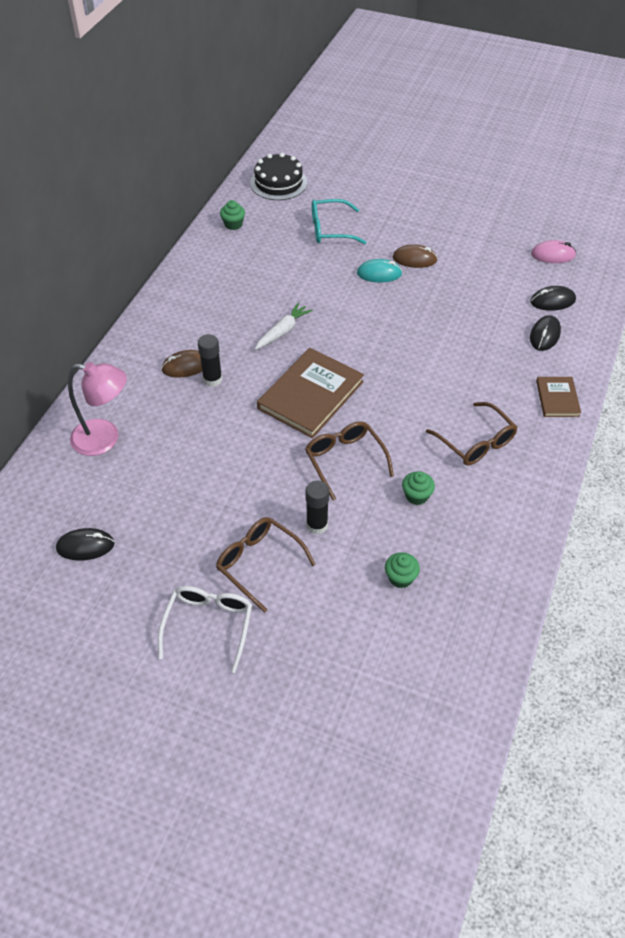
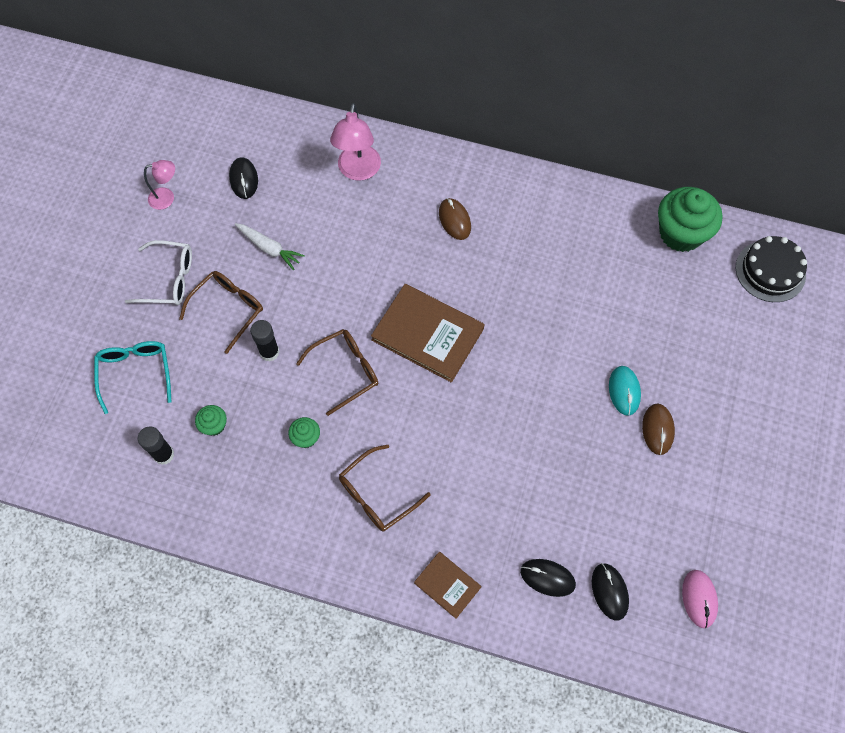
camera: 85 degrees right, 15 degrees up
(90, 629) = (167, 198): none -> pink lamp
(212, 379) = (439, 245): black glue stick -> black glue stick (164, 454)
(233, 224) = (681, 233): green cupcake -> green cupcake, size x2.17
(283, 331) = (515, 300): white carrot -> white carrot (269, 248)
(330, 229) = (693, 334): turquoise glasses -> turquoise glasses (135, 373)
(557, 398) = (447, 585): brown book -> brown book turned 45 degrees clockwise

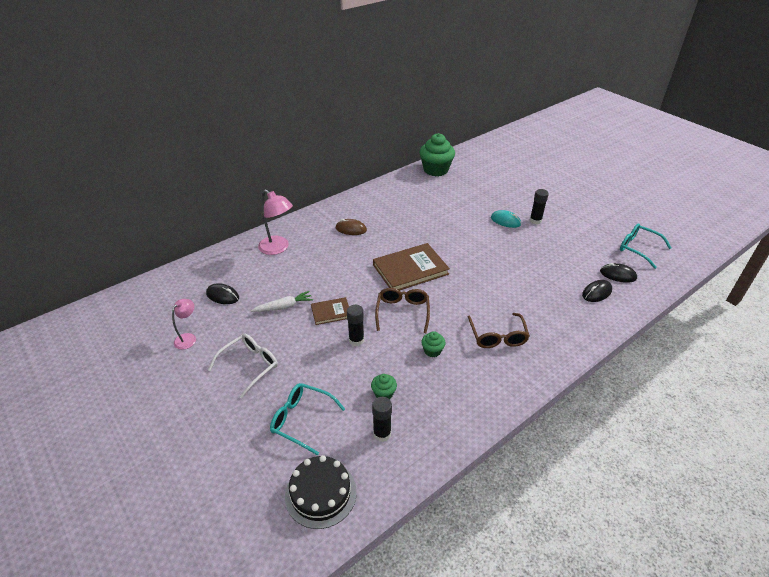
camera: 55 degrees left, 25 degrees down
(228, 309) = (305, 346): brown glasses -> none
(447, 585) = (578, 333): brown book -> brown book (331, 312)
(657, 429) = (535, 221): brown mouse -> black glue stick
(699, 599) = (638, 248): pink mouse -> turquoise glasses
(770, 271) = (479, 157): black cake -> black cake (320, 493)

